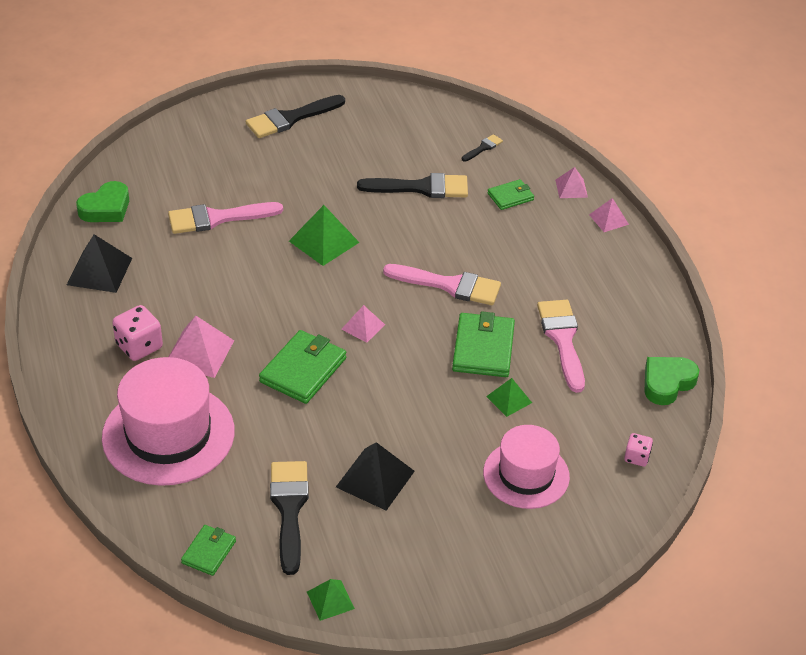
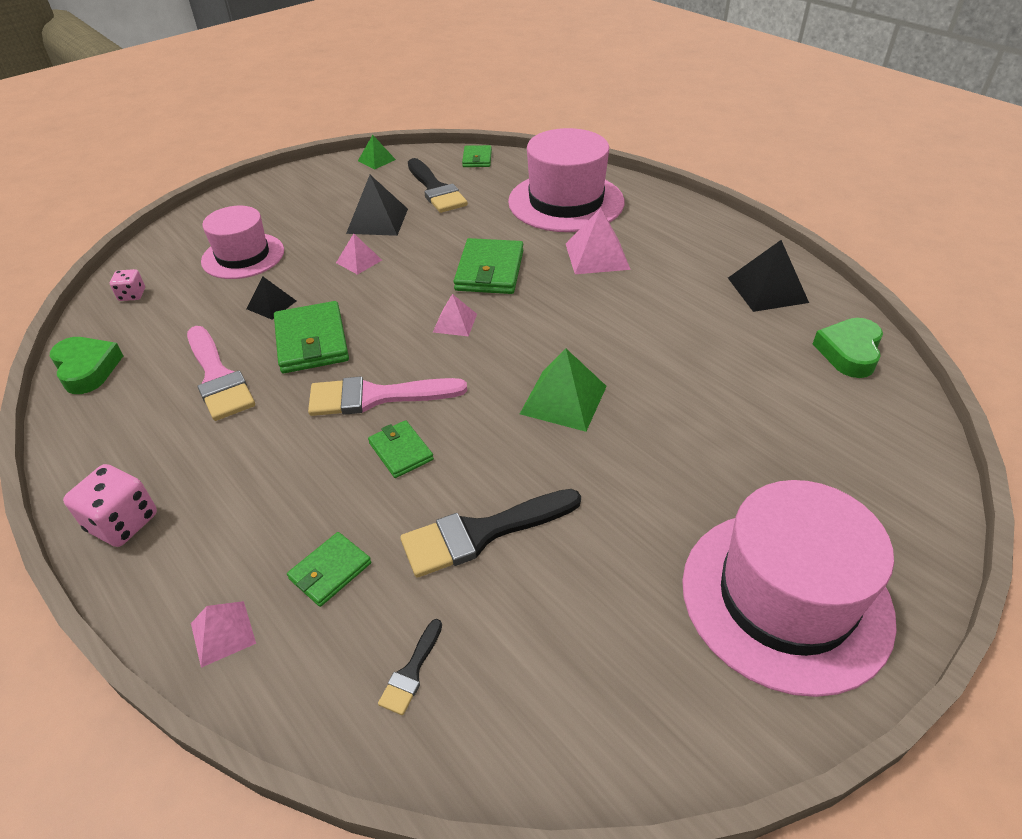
camera: 160 degrees right, 0 degrees up
(139, 346) = (654, 245): pink dice -> pink dice (123, 522)
(217, 218) = (715, 384): pink brush -> none
(290, 118) = (785, 598): black brush -> pink hat
(447, 244) = (401, 451): none -> green wallet
(509, 399) = (271, 305): green pyramid -> black pyramid
(608, 219) = (152, 586): pink pyramid -> pink pyramid (359, 261)
(667, 383) = (87, 369): green heart -> green heart turned 60 degrees counterclockwise

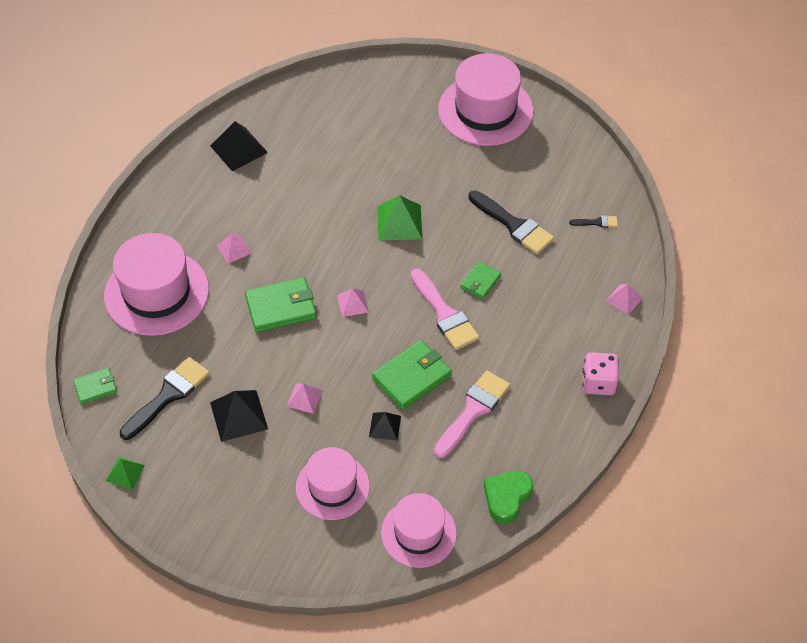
camera: 115 degrees left, 10 degrees up
(132, 295) = (418, 533): pink dice -> pink hat
(330, 571) = (570, 275): green wallet -> none
(597, 256) = (234, 249): pink pyramid -> pink pyramid, size x0.60
(849, 352) = (291, 104): green heart -> none

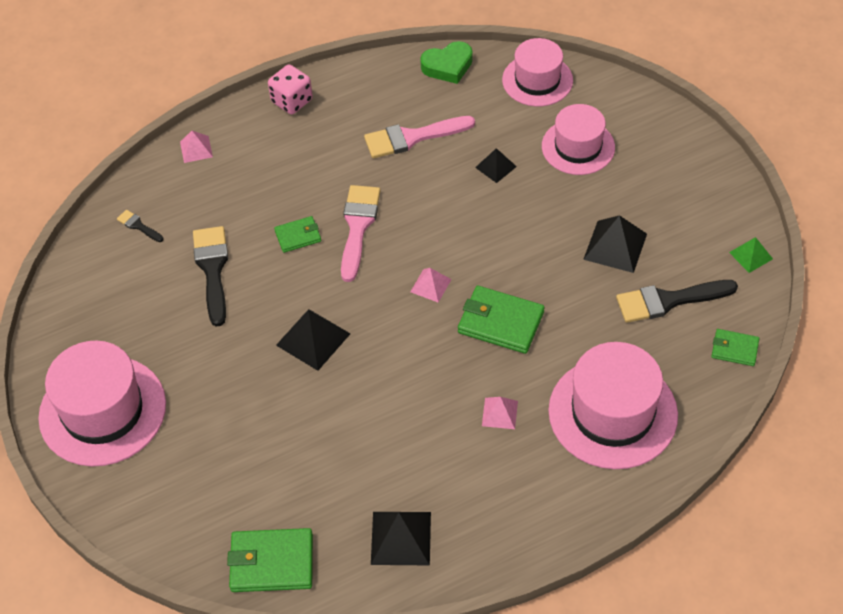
camera: 140 degrees left, 0 degrees up
(304, 398) = (545, 227): pink pyramid -> none
(399, 222) = (313, 339): green pyramid -> black pyramid
(412, 377) = (437, 191): green wallet -> green wallet (271, 562)

